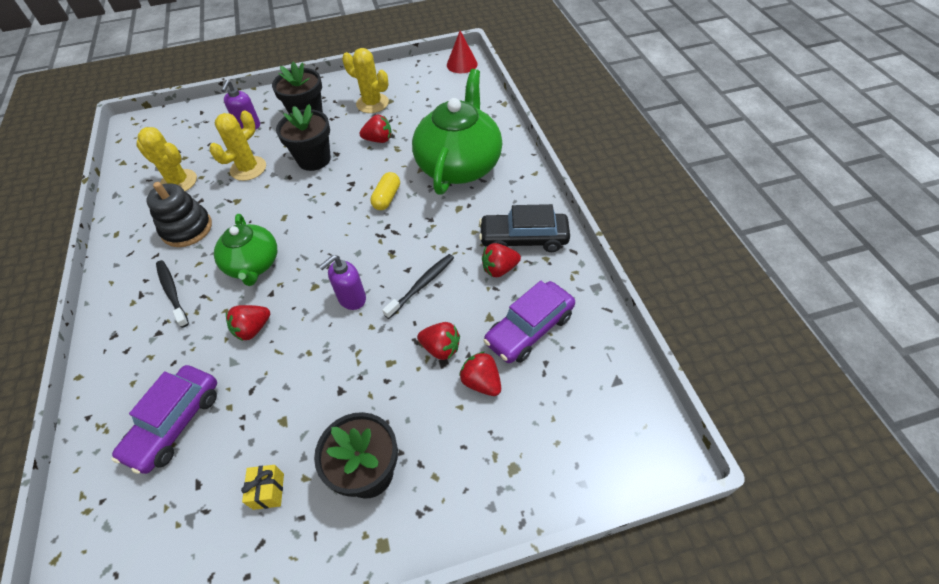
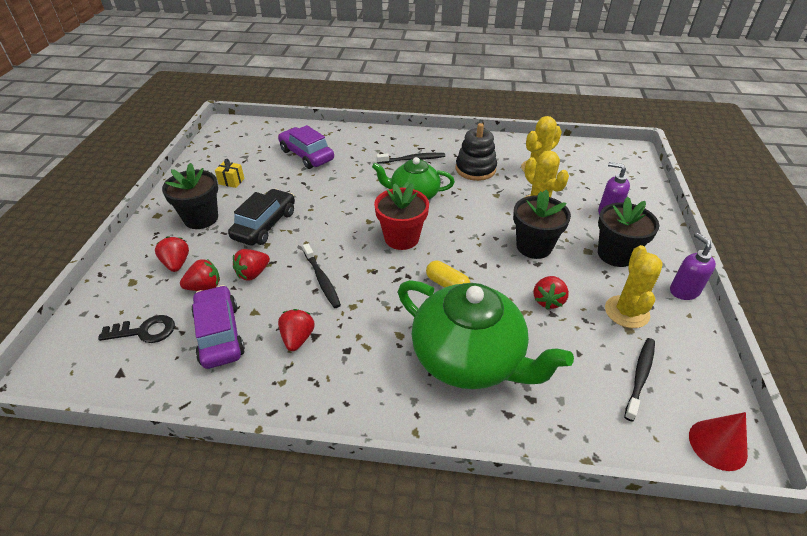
camera: 110 degrees right, 10 degrees down
(253, 329) = (351, 188): red strawberry -> red strawberry (176, 264)
(334, 249) = (401, 238): none -> red flower pot
(351, 299) = (340, 237): purple soap dispenser -> purple soap dispenser (683, 291)
(372, 103) = (626, 312): yellow cactus -> yellow cactus turned 45 degrees counterclockwise
(429, 92) = (640, 377): none -> black toothbrush
(523, 239) = (320, 374): black car -> black car (265, 225)
(564, 397) = (144, 331): none -> black key

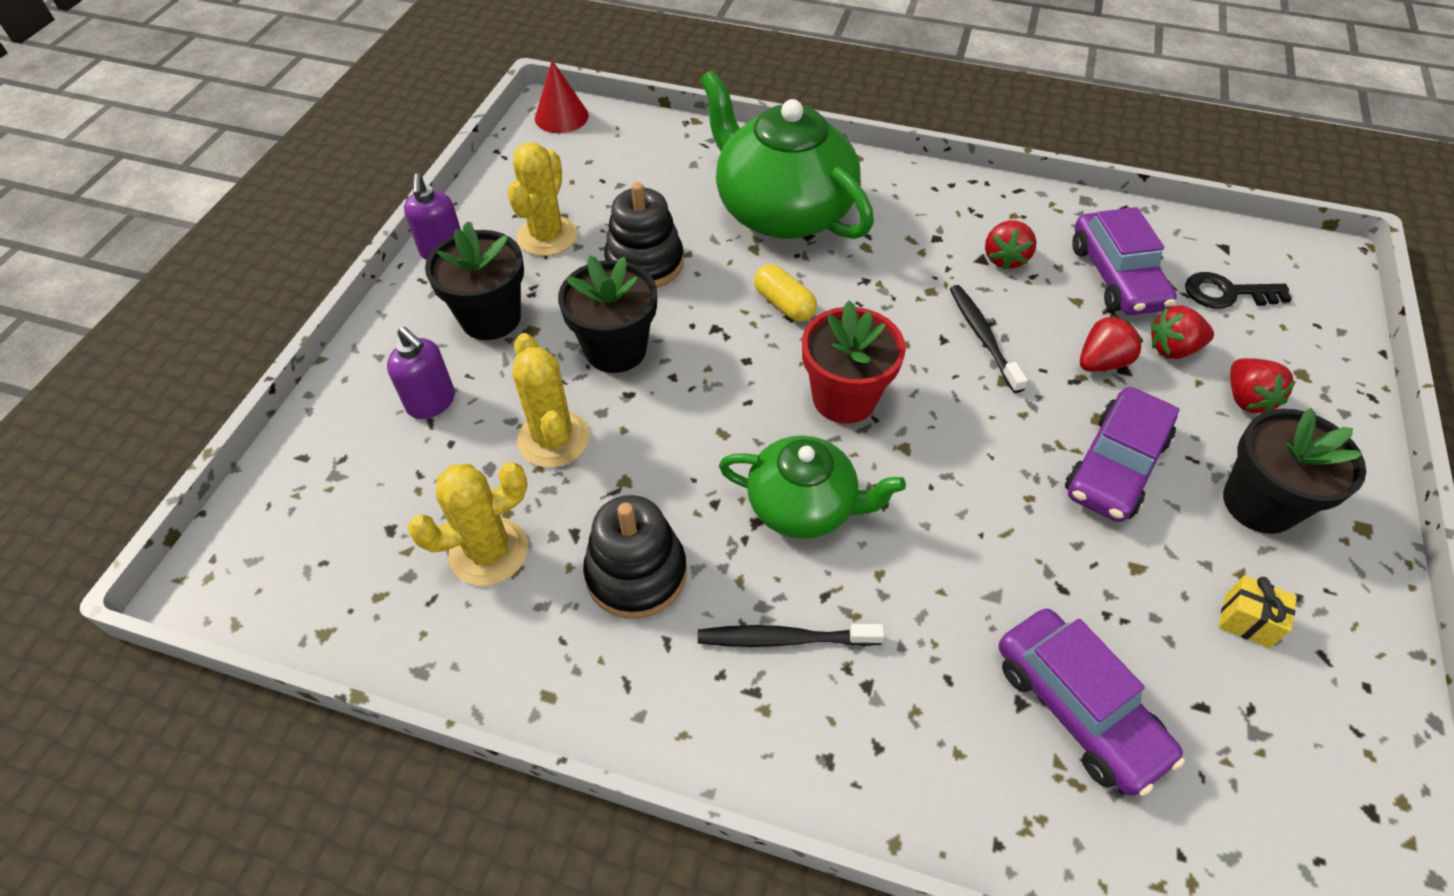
camera: 170 degrees left, 10 degrees up
(265, 225) = (1114, 466): black car -> purple car
(548, 300) = (645, 263): red strawberry -> black stacking toy
(640, 377) = (590, 172): black toothbrush -> none

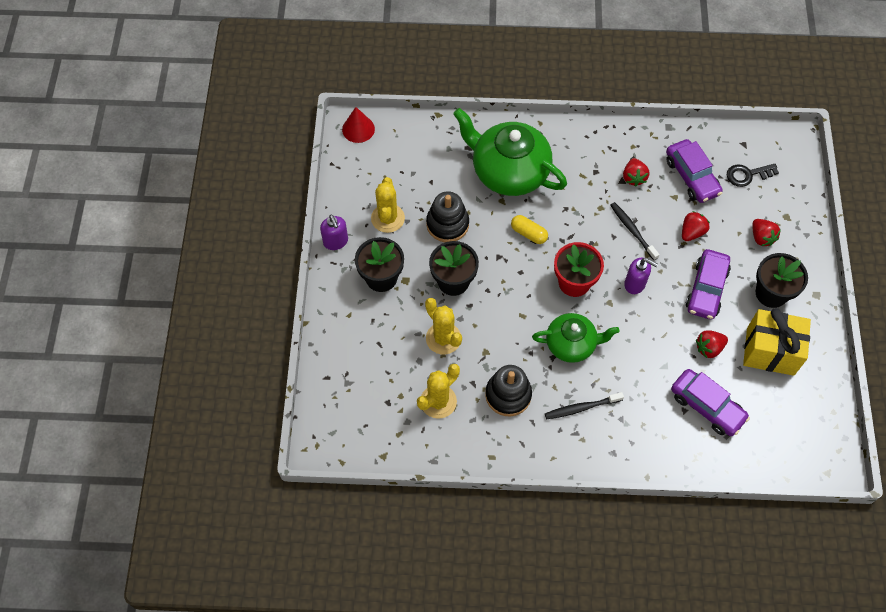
camera: 15 degrees left, 10 degrees up
(431, 402) = (375, 333): purple soap dispenser -> purple soap dispenser (635, 284)
(1172, 349) = (724, 216): red strawberry -> red strawberry (709, 348)
(1246, 621) = (770, 351): yellow gift -> yellow gift, size x2.39

